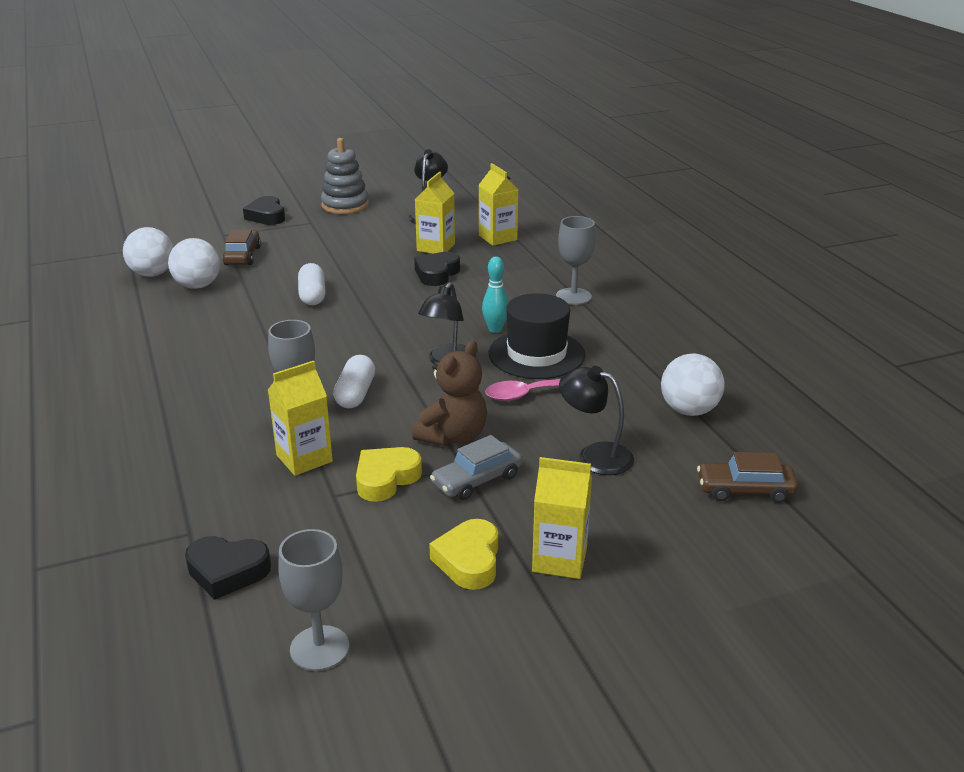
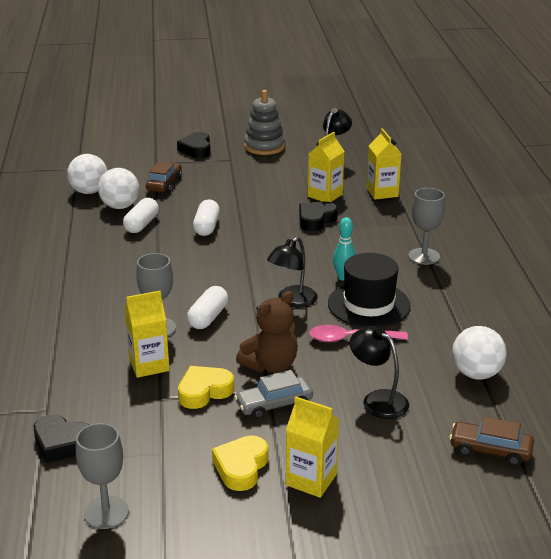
camera: 15 degrees right, 0 degrees up
(232, 302) = (141, 224): none -> white capsule

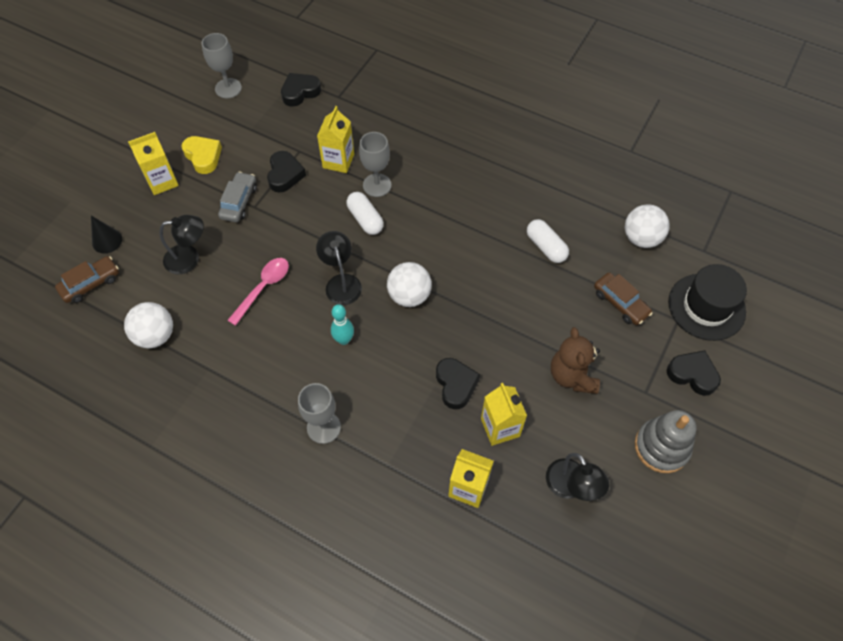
camera: 125 degrees right, 30 degrees up
(120, 206) = (593, 247): white ball -> white ball (409, 295)
(204, 391) = (285, 175): yellow heart -> black heart
(207, 227) = (507, 291): white capsule -> none
(270, 365) = (278, 223): brown teddy bear -> brown teddy bear (572, 376)
(368, 304) = (292, 330): black hat -> black hat (706, 307)
(433, 472) = (107, 241): none -> black cone

